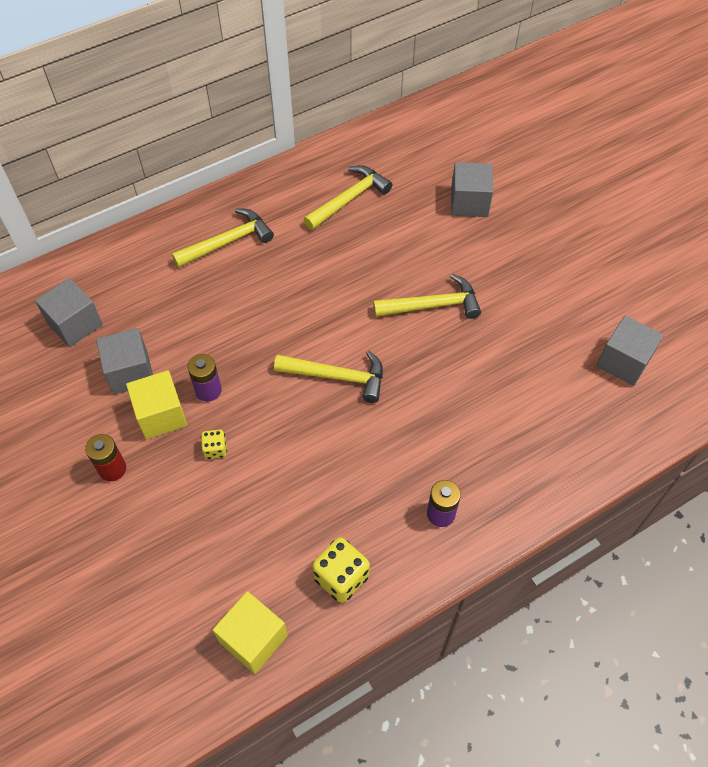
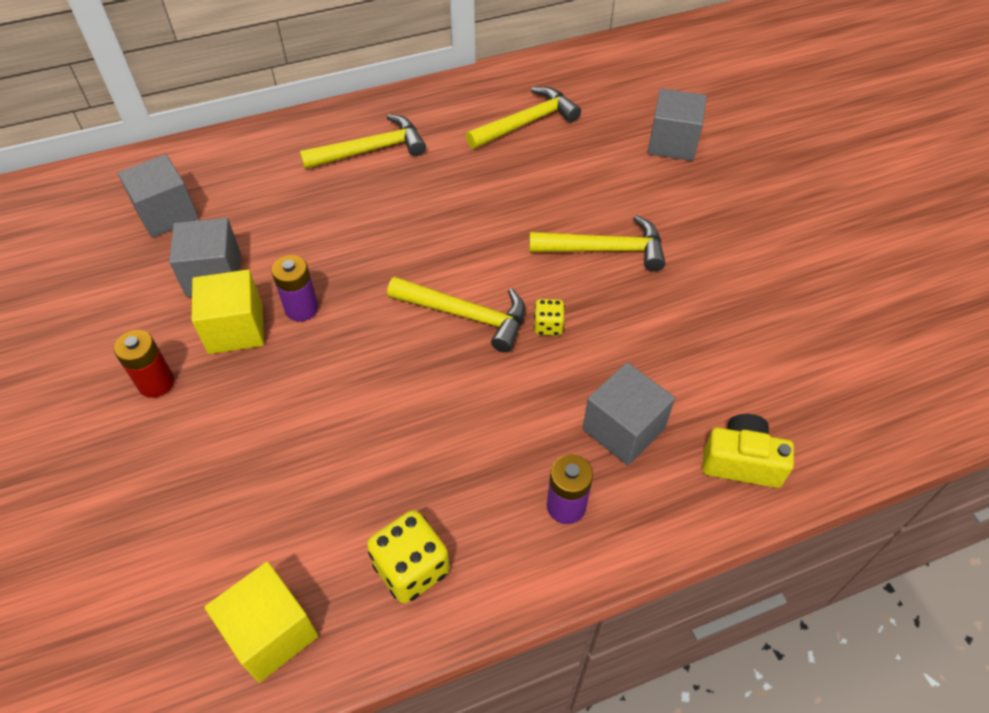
camera: 10 degrees right, 5 degrees down
(215, 449) = (290, 379): yellow dice -> yellow dice (548, 326)
(558, 461) = (741, 462): none -> yellow camera
(623, 361) = (848, 349): grey cube -> grey cube (623, 429)

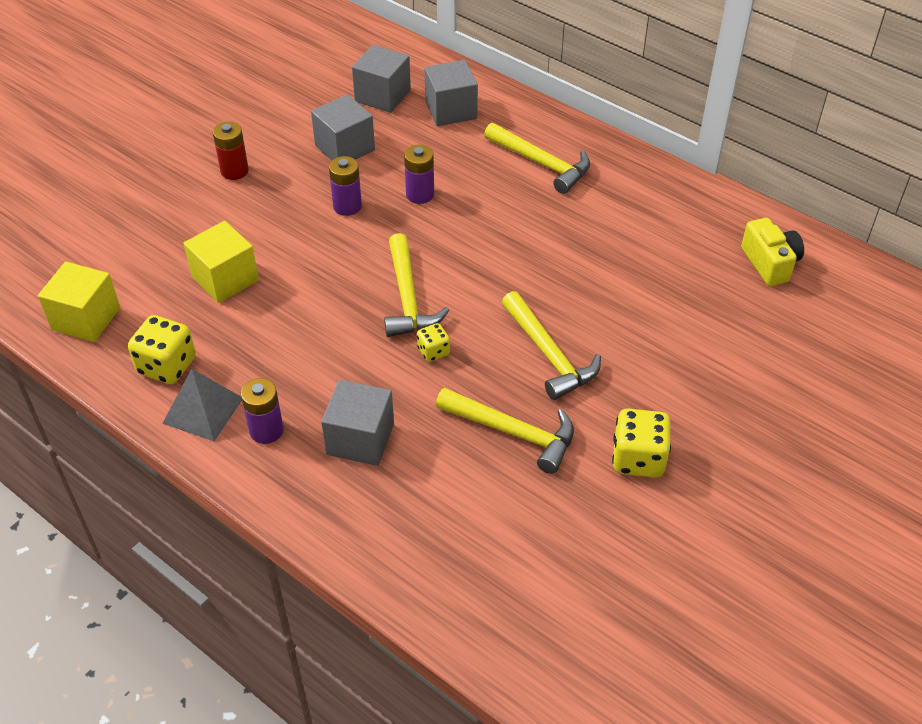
camera: 60 degrees right, 5 degrees down
(235, 329) = (305, 183): yellow cube -> yellow cube (225, 279)
(335, 247) = (420, 194): none -> purple battery
(501, 556) = (203, 410): none -> grey pyramid
(527, 122) = (665, 240): yellow hammer -> yellow hammer (514, 433)
(672, 143) = (734, 351): grey cube -> grey cube (451, 110)
(741, 462) = (377, 530): yellow camera -> yellow camera (770, 263)
(750, 248) = (638, 459): none -> yellow dice

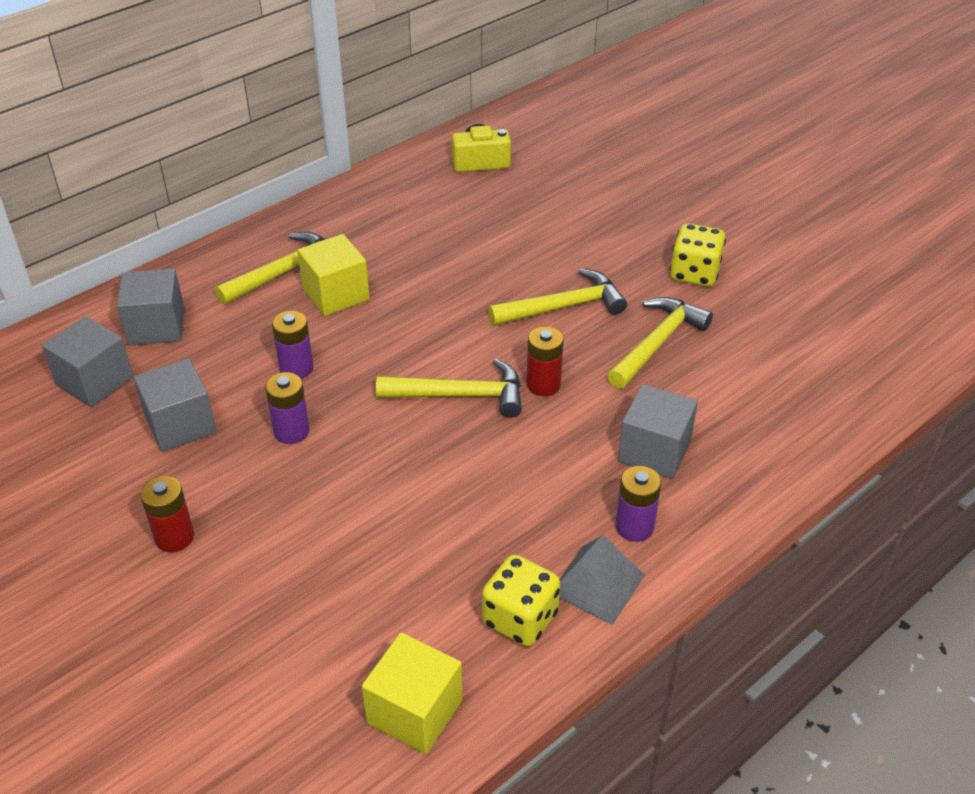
camera: 80 degrees left, 5 degrees down
(225, 279) = (382, 555): yellow cube -> yellow cube (336, 294)
(433, 351) = (543, 384): yellow dice -> red battery

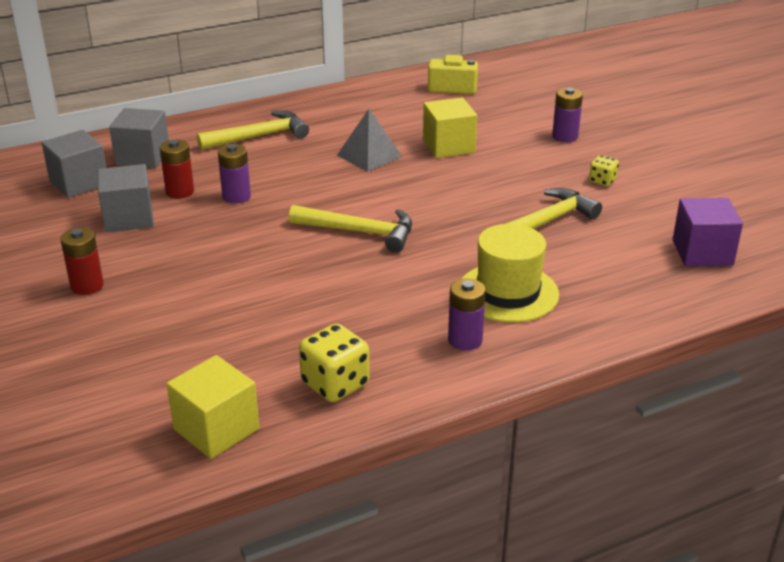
camera: 15 degrees right, 10 degrees down
(291, 431) = (212, 235): purple battery -> purple battery (565, 136)
(336, 294) = (291, 155): yellow cube -> yellow cube (448, 146)
(543, 384) = (433, 235): red battery -> red battery (180, 192)
(564, 307) = (476, 187): yellow hammer -> none
(597, 584) = (413, 373): grey pyramid -> grey pyramid (369, 156)
(654, 451) = (508, 292): grey cube -> yellow hat
(694, 274) = (602, 181): yellow dice -> yellow dice, size x0.56
(832, 356) = (702, 252): none -> purple cube

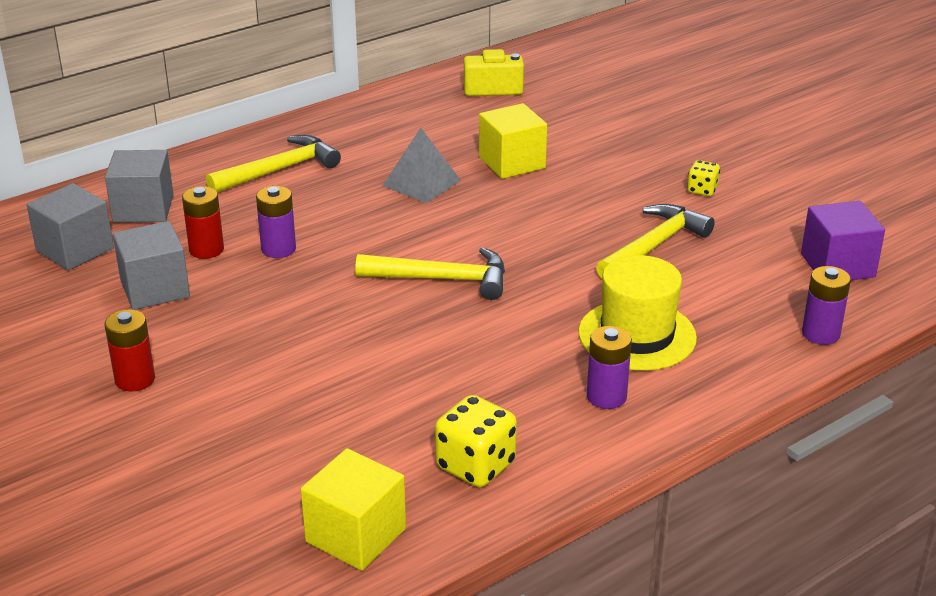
camera: 10 degrees left, 0 degrees up
(565, 136) = (643, 139): purple battery -> purple battery (820, 334)

